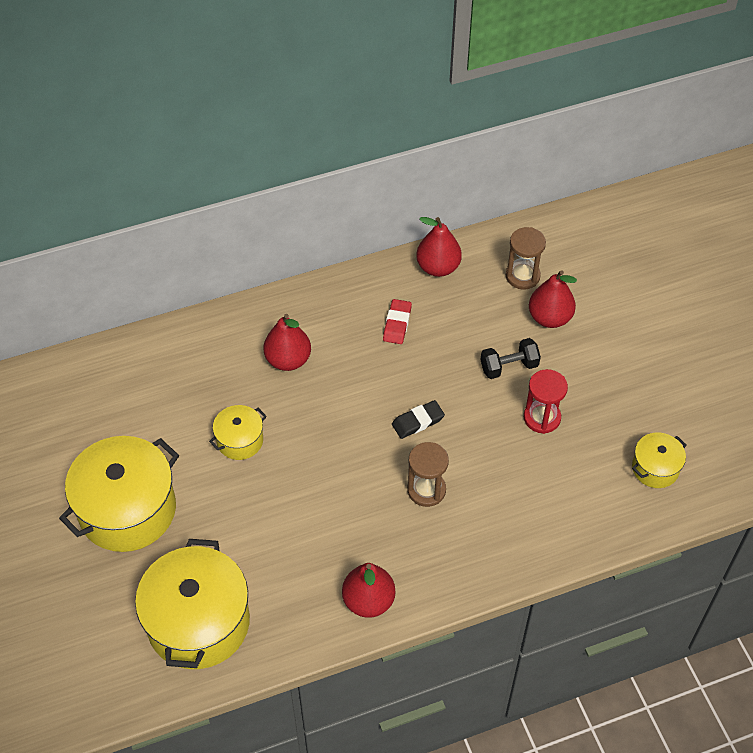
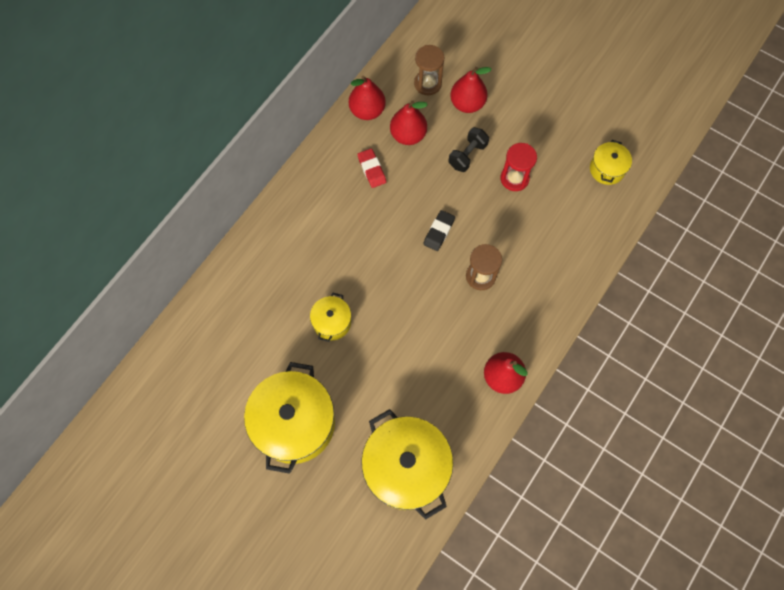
camera: 35 degrees left, 15 degrees up
(288, 360) = (318, 242): red pear -> red pear (408, 135)

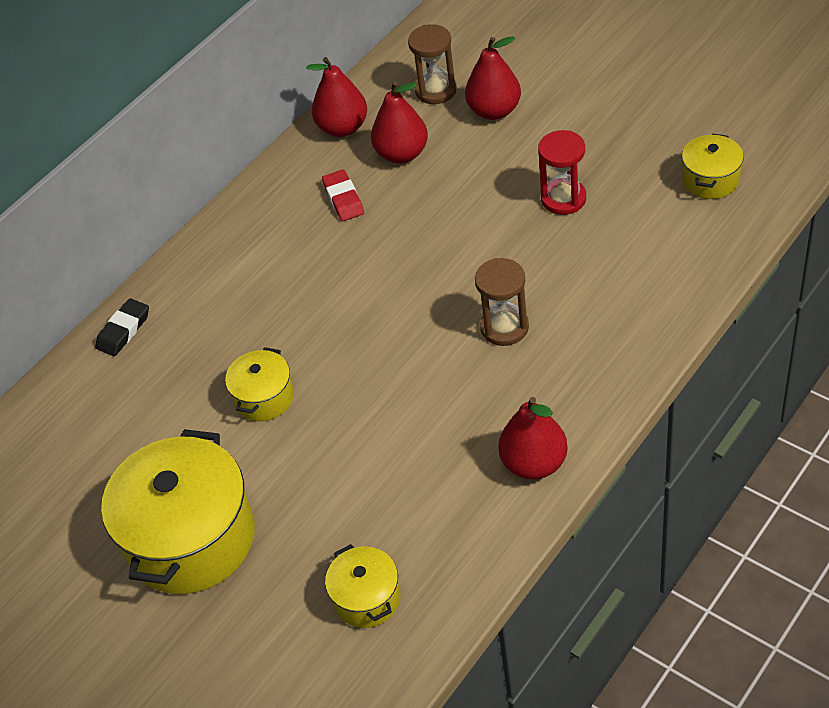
camera: 10 degrees right, 20 degrees down
(406, 468) = (367, 598): yellow pot -> yellow pot, size x0.50
(439, 232) = (441, 272): black eraser -> black eraser (123, 330)
(467, 155) = (491, 173): black dumbbell -> none

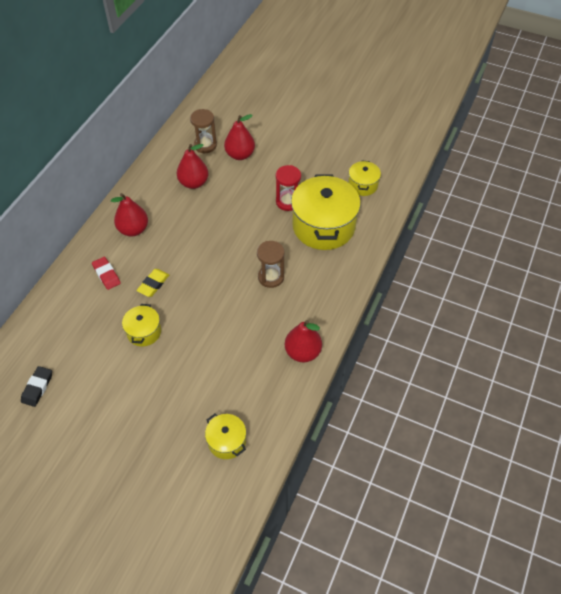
camera: 20 degrees left, 5 degrees up
(123, 330) = (51, 301): black eraser -> black eraser (37, 387)
(191, 538) = (118, 420): yellow pot -> yellow pot (323, 226)
(297, 320) = (153, 284): none -> yellow eraser
(343, 128) = (157, 170): red pear -> red pear (133, 229)
(343, 199) = (166, 211): red eraser -> red eraser (106, 275)

